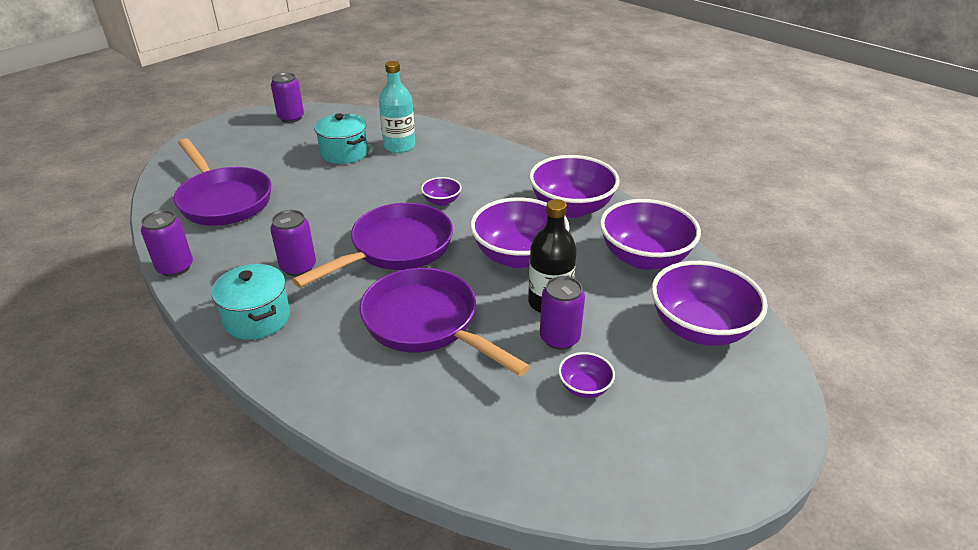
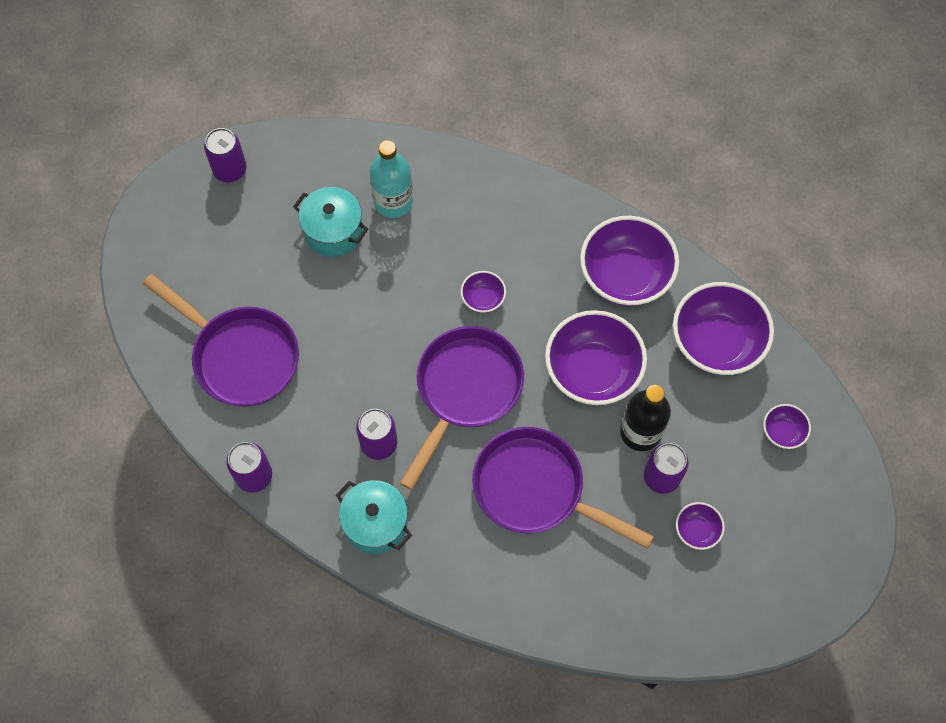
camera: 15 degrees left, 30 degrees up
(700, 328) = (783, 432): purple bowl -> purple bowl, size x0.46

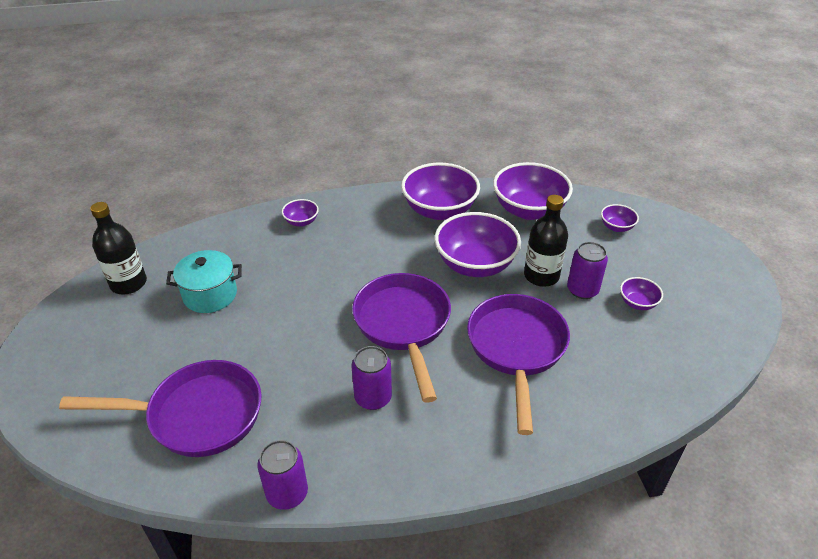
camera: 40 degrees left, 25 degrees down
(230, 170) = (87, 305): purple can -> none
(277, 167) = (128, 283): none -> black bottle
(375, 523) = (426, 453): turquoise pot -> none
(393, 202) = (242, 255): turquoise bottle -> none
(483, 299) = (361, 270): purple bowl -> purple bowl (301, 222)
(536, 490) = (516, 349): purple pan -> purple pan turned 105 degrees clockwise

